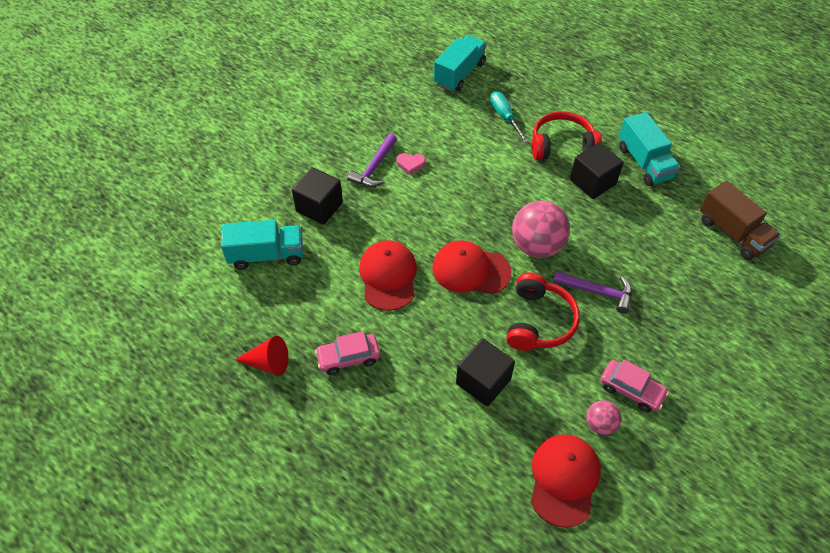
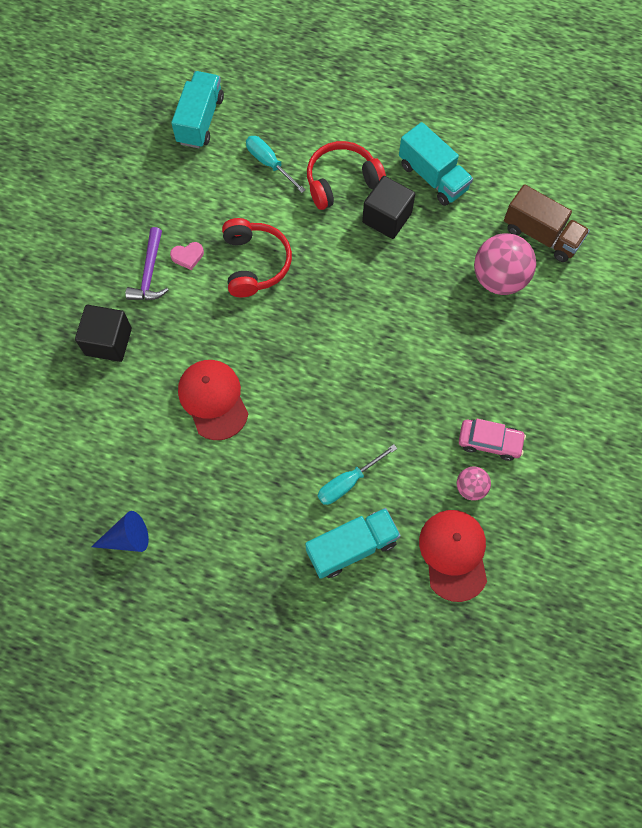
camera: 20 degrees left, 15 degrees up
(266, 255) = (74, 418): turquoise truck -> turquoise truck (352, 547)
(268, 363) = (127, 538): red cone -> blue cone
(348, 358) = (206, 504): pink car -> none
(470, 270) = (295, 364): red cap -> none
(483, 381) = (348, 482): black cube -> turquoise screwdriver
(537, 246) = (353, 314): pink ball -> pink ball (498, 278)
(539, 321) = (381, 399): red headphones -> red headphones (255, 263)
(597, 292) = (428, 346): purple hammer -> none

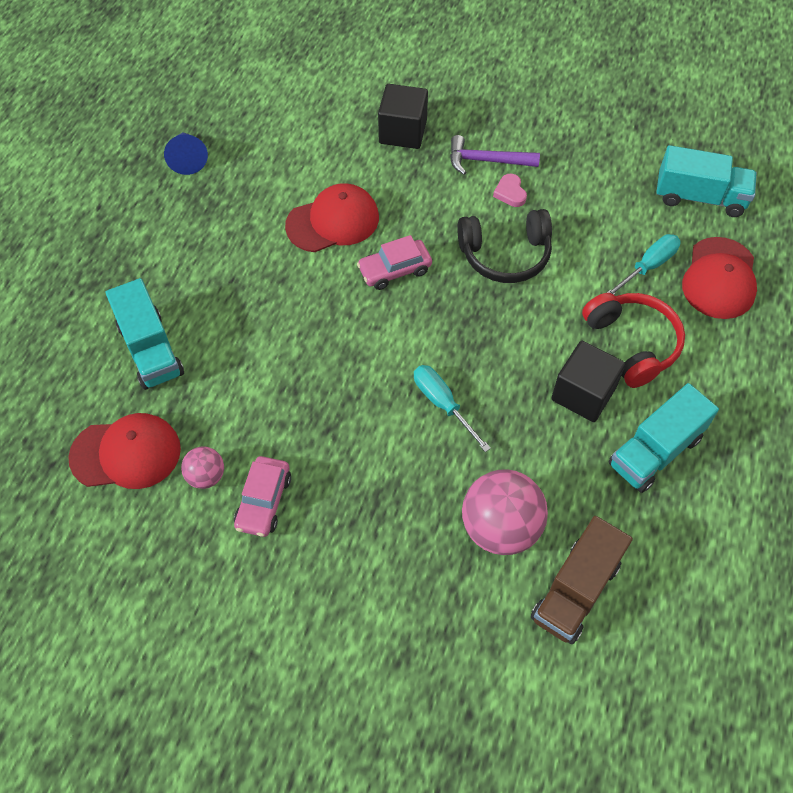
camera: 90 degrees right, 10 degrees down
(255, 263) = (505, 255): red headphones -> black headphones
(269, 348) = (395, 270): none -> pink car
(282, 118) = (719, 278): none -> red cap
(348, 482) = (226, 347): turquoise screwdriver -> turquoise screwdriver (442, 404)

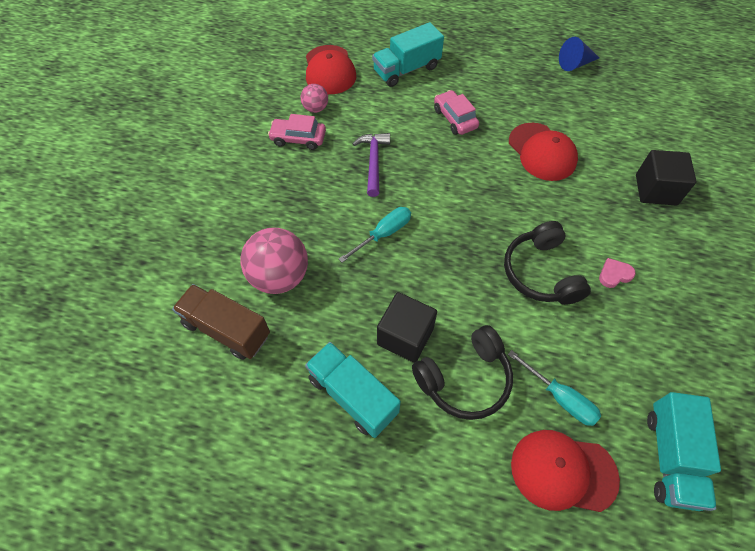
camera: 85 degrees right, 0 degrees up
(395, 270) = (504, 195): pink car -> pink car (455, 118)
(486, 161) = (646, 254): purple hammer -> purple hammer (373, 162)
(632, 343) = (465, 379): red headphones -> black headphones

